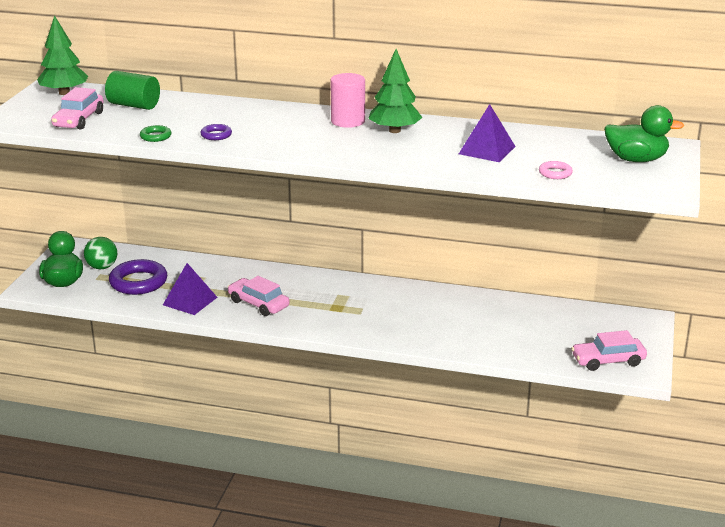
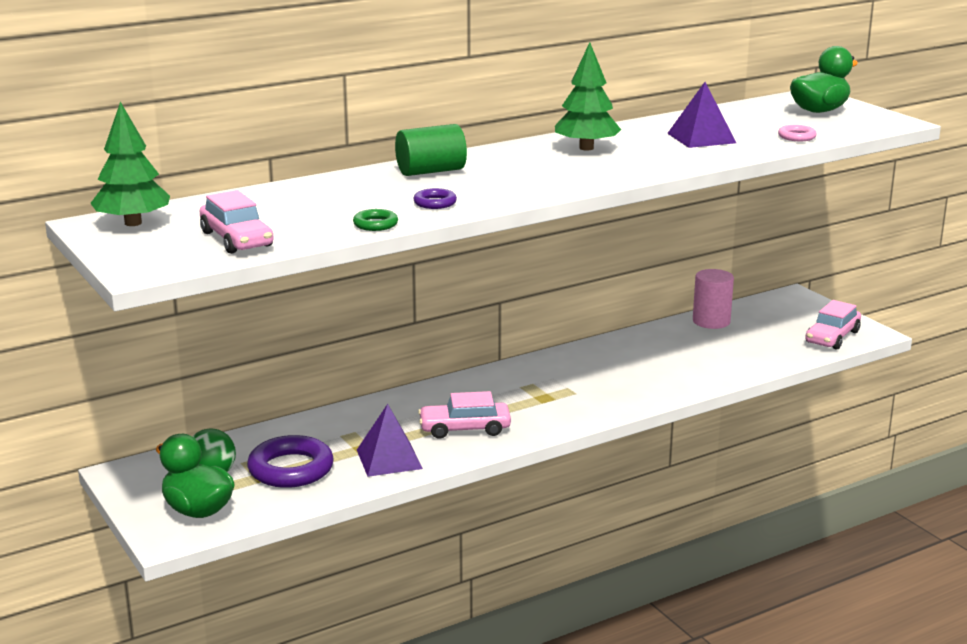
camera: 45 degrees left, 5 degrees down
(134, 105) = (260, 208): green cylinder -> green cylinder (431, 171)
(348, 121) = (523, 154): pink cylinder -> pink cylinder (711, 321)

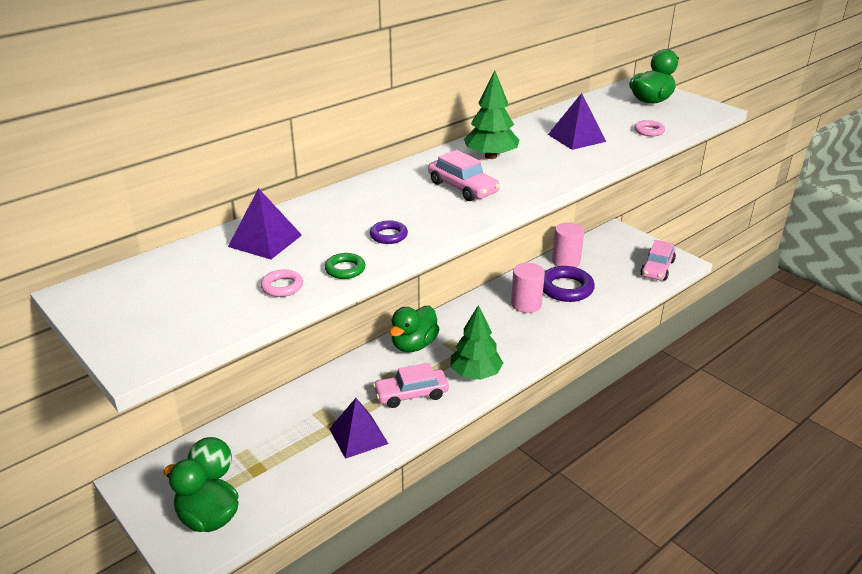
camera: 10 degrees left, 10 degrees up
(133, 223) = (117, 289): green tree -> green tree (475, 374)
(236, 239) = (222, 303): pink car -> pink car (463, 187)
(291, 469) = (279, 458): purple ring -> purple ring (566, 288)
(298, 198) = (265, 240): none -> purple pyramid
(303, 232) = (282, 286): none -> pink ring
(431, 171) = (372, 195): green cylinder -> none
(483, 385) = (414, 345): none -> green duck
(641, 359) = (526, 304): none -> pink cylinder

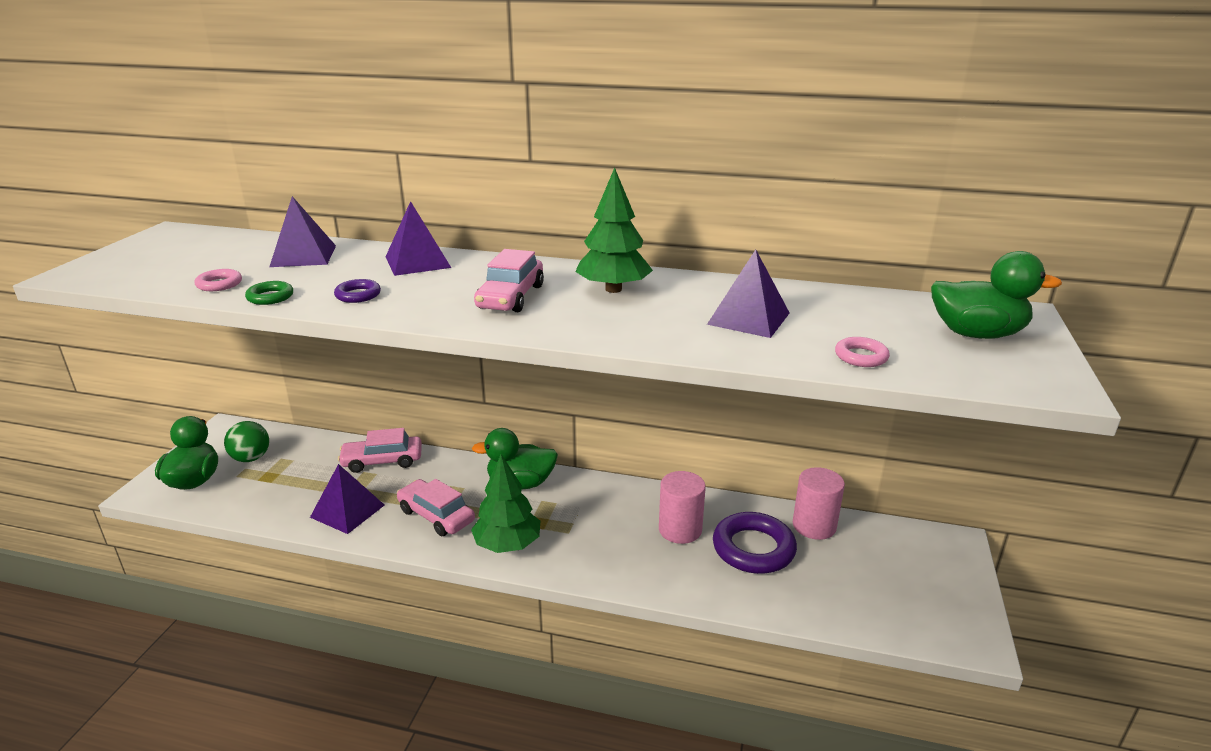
camera: 55 degrees right, 5 degrees down
(350, 201) = (418, 262): none -> purple pyramid
(657, 268) = (916, 617): pink car -> pink car (382, 461)

